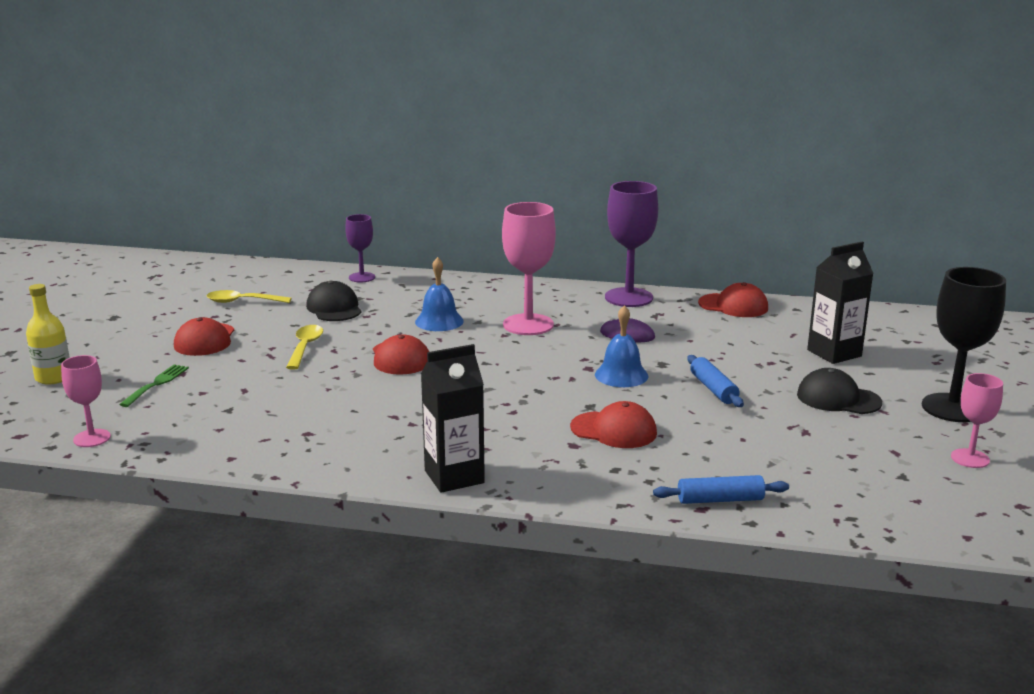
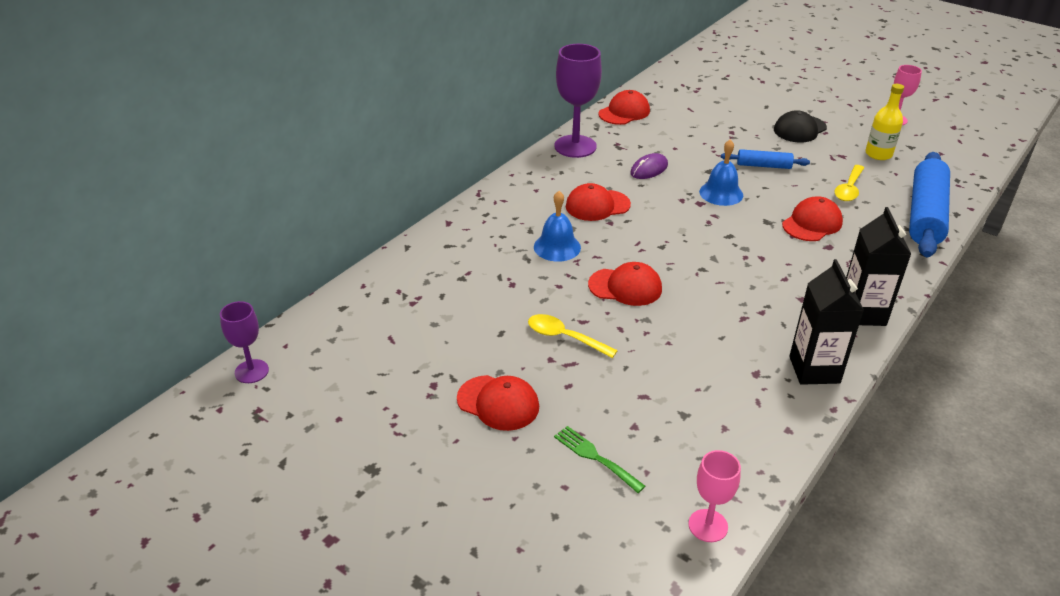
camera: 65 degrees left, 15 degrees up
(53, 377) = (528, 544): yellow bottle -> yellow bottle (878, 154)
(242, 301) = (408, 357): yellow spoon -> yellow spoon (849, 189)
(334, 308) = (477, 299): black cap -> none
(362, 277) = (408, 264): purple goblet -> purple goblet (251, 371)
(528, 325) = (597, 205): pink goblet -> red cap
(720, 500) = (925, 215): blue rolling pin -> blue rolling pin, size x2.02
(834, 353) = (730, 106): black carton -> black carton (814, 370)
(952, 408) = (829, 100): black goblet -> none

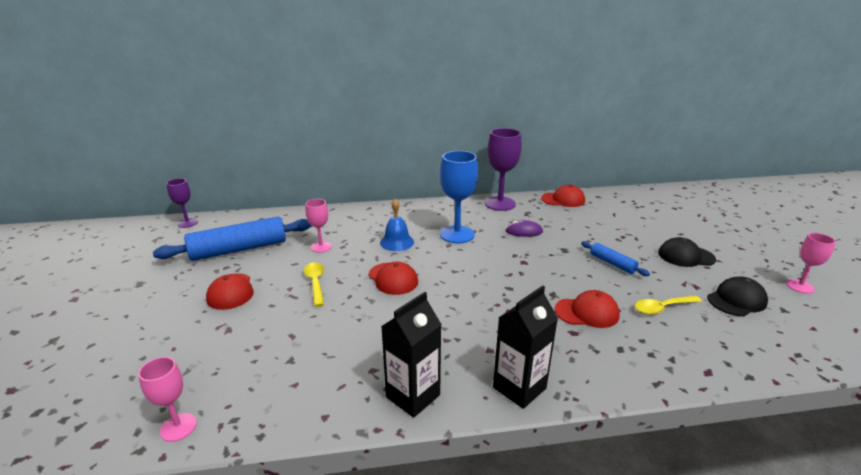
camera: 45 degrees right, 10 degrees down
(491, 298) = (321, 247): none -> pink goblet
(595, 457) = (211, 346): green fork -> none
(597, 205) = (457, 234): red cap -> blue goblet
(721, 193) = (549, 264): blue bell -> none
(878, 154) = (736, 300): yellow bottle -> black cap
(925, 215) = (710, 360): blue rolling pin -> blue rolling pin (239, 249)

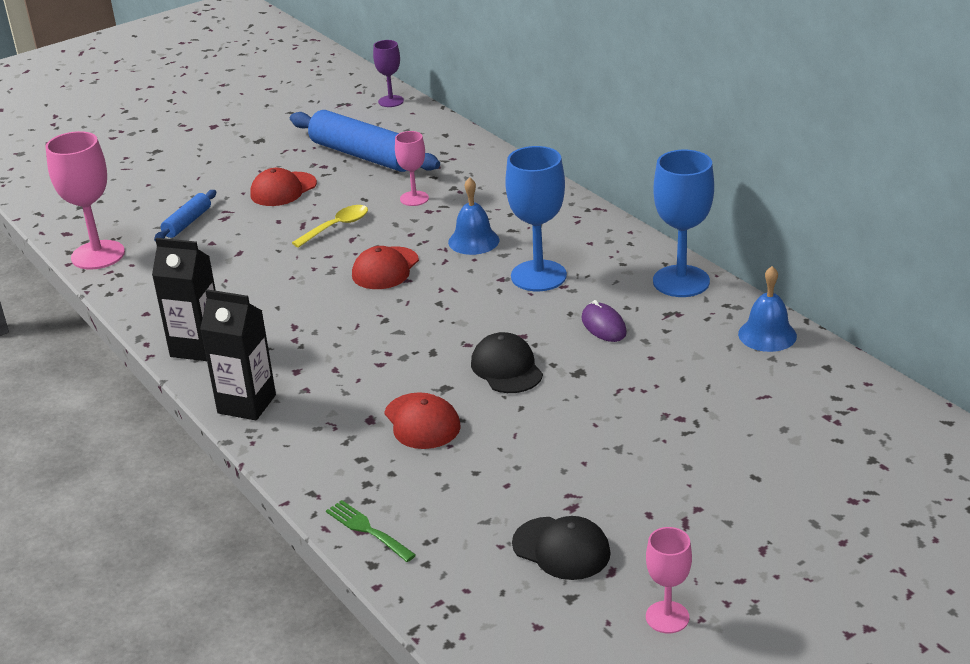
camera: 65 degrees right, 5 degrees up
(178, 427) = (98, 255): pink goblet -> pink goblet, size x1.75
(500, 204) = (681, 281): purple goblet -> blue goblet
(563, 200) = (767, 335): red cap -> blue bell
(612, 263) = (574, 421): blue rolling pin -> blue rolling pin (187, 223)
(662, 308) = (481, 481): yellow spoon -> none
(686, 256) = (667, 489): black cap -> black cap (506, 368)
(708, 368) = (367, 530): none -> green fork

